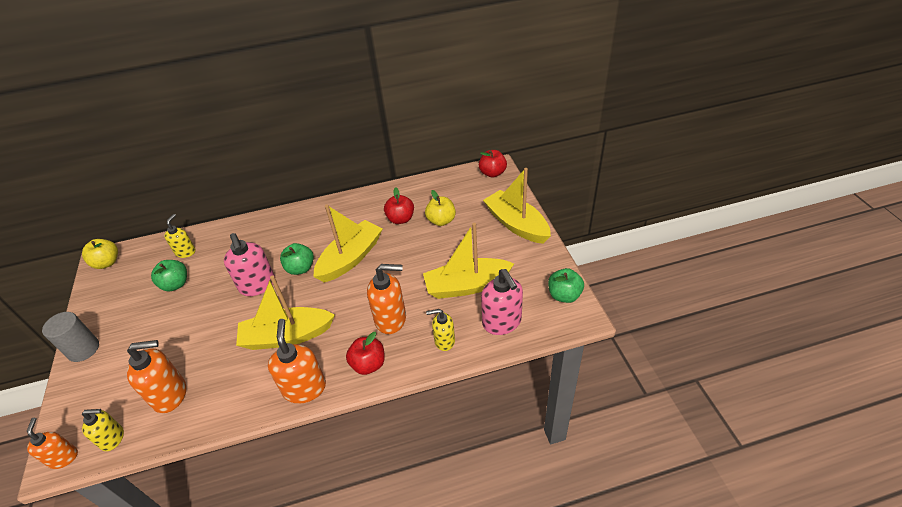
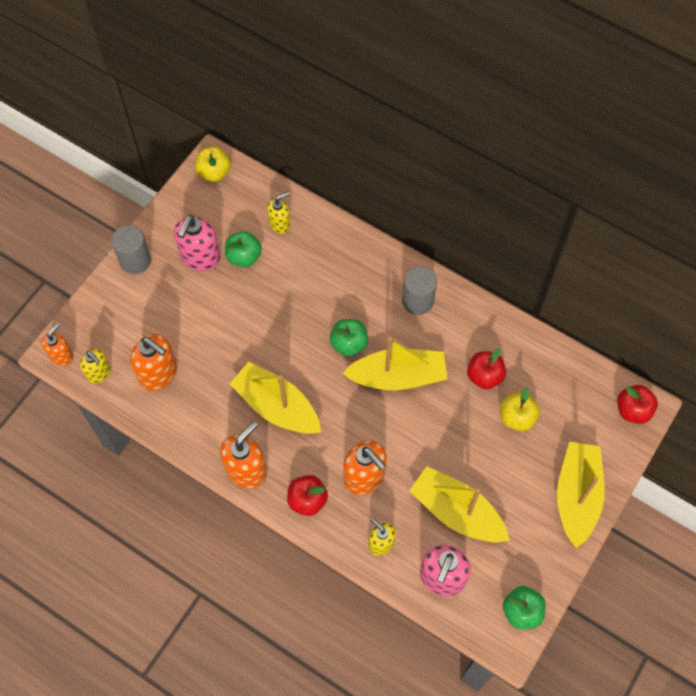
camera: 45 degrees right, 20 degrees up
(257, 285) = (301, 327): pink soap dispenser -> pink soap dispenser (200, 257)
(320, 219) = (417, 301): none -> grey cylinder

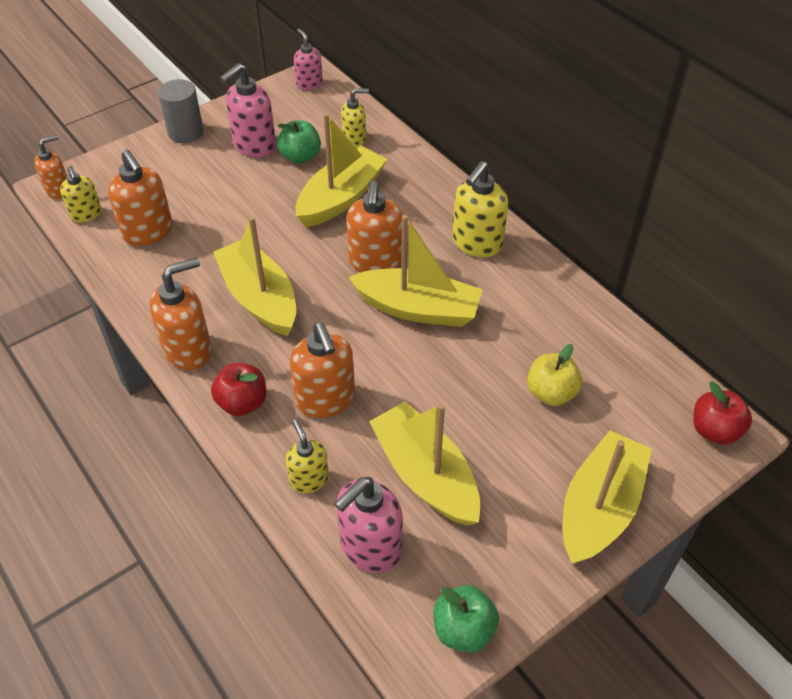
camera: 20 degrees right, 15 degrees down
(214, 172) = (309, 83): yellow apple -> pink soap dispenser
(295, 289) = (341, 198): none -> yellow boat
(349, 344) = (375, 262): green apple -> orange soap dispenser
(417, 301) = (477, 243): grey cylinder -> yellow soap dispenser
(484, 376) = (527, 338): red apple -> none

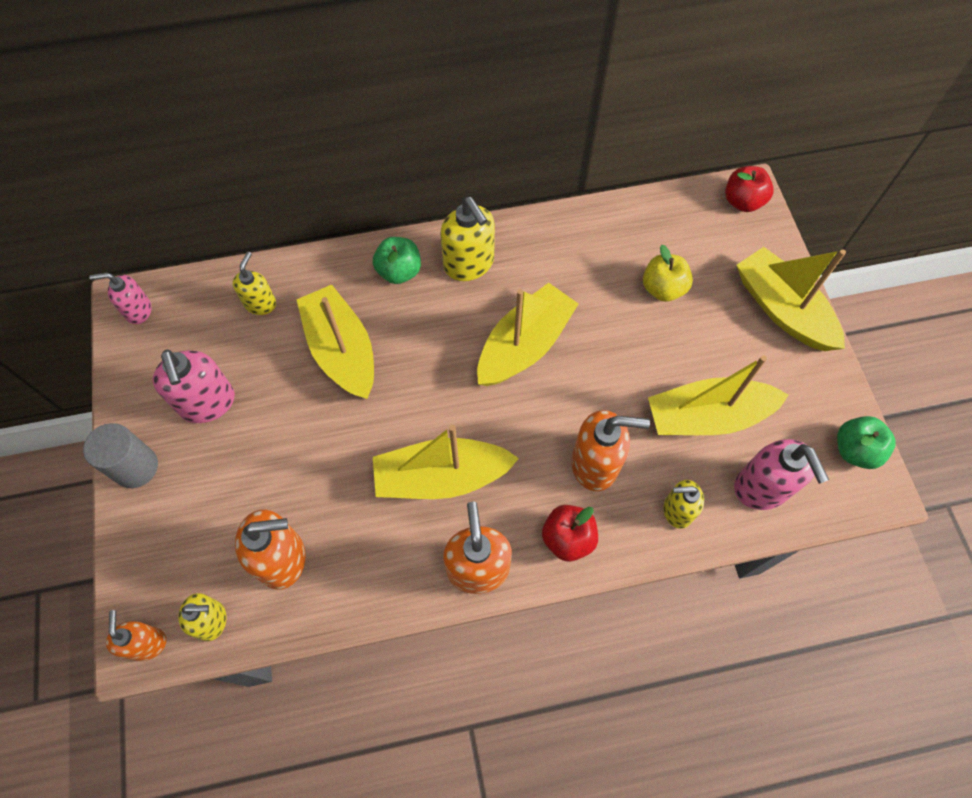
camera: 65 degrees left, 15 degrees up
(300, 157) = (255, 364): green apple -> green apple (399, 271)
(375, 262) = (447, 356): orange soap dispenser -> none

